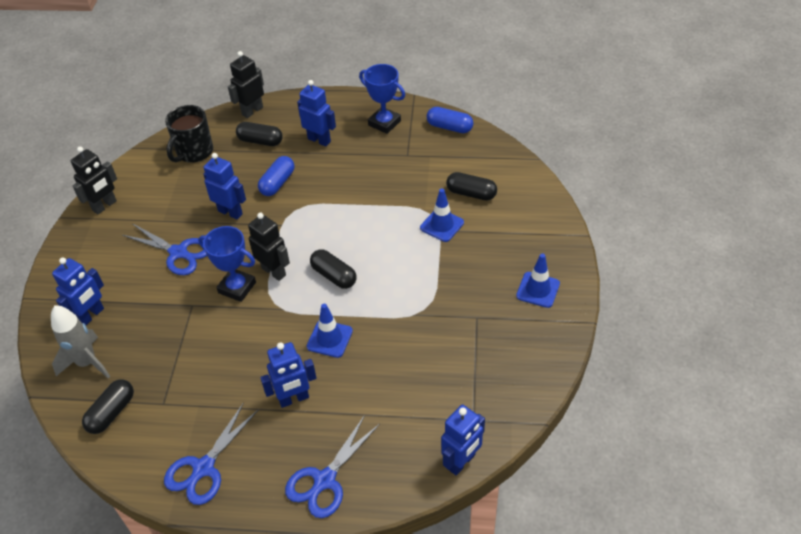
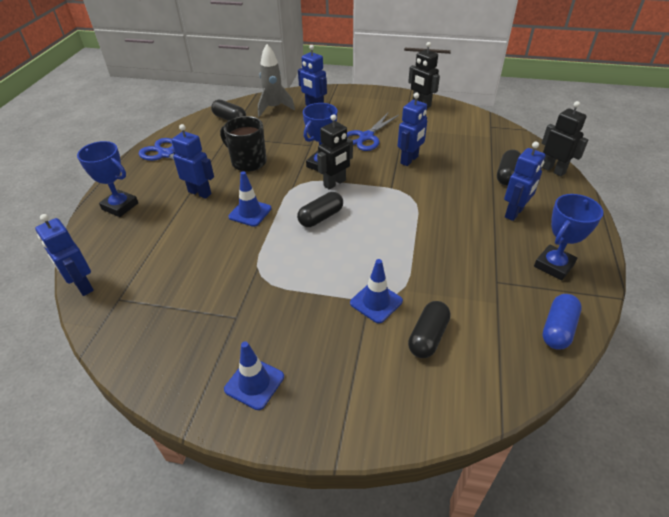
camera: 95 degrees right, 5 degrees down
(194, 152) = (487, 140): black mug -> black mug (248, 162)
(277, 183) = (447, 185): blue capsule -> none
(294, 399) = (200, 193): blue robot -> blue robot turned 135 degrees clockwise
(324, 481) = (120, 206): blue scissors -> blue trophy

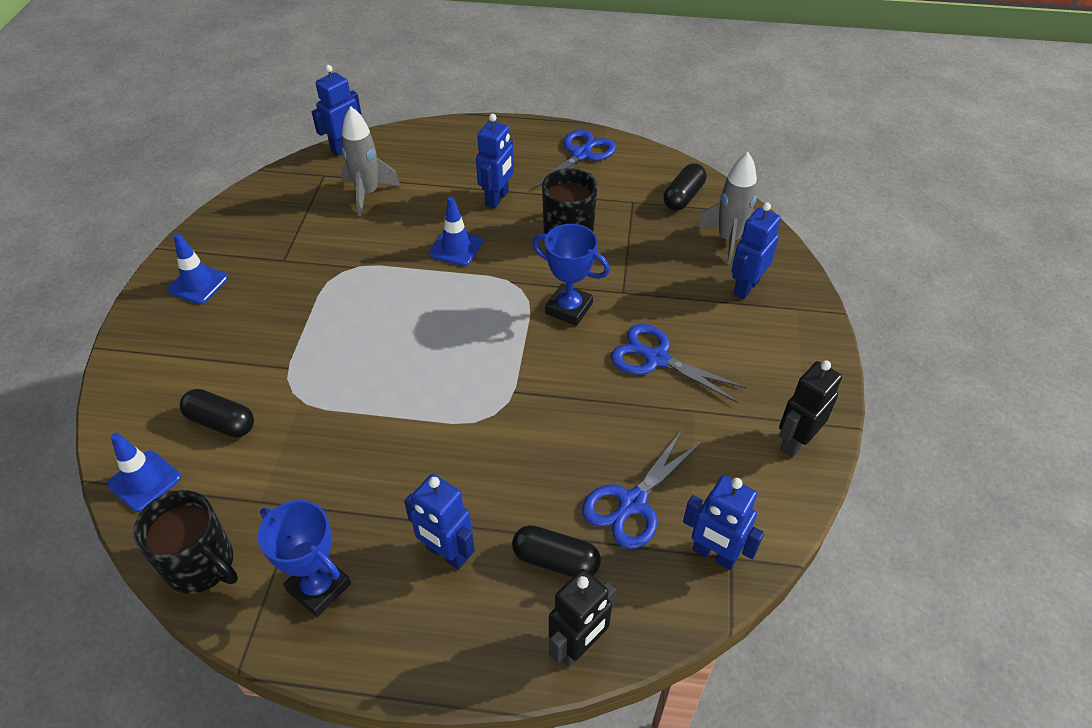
camera: 85 degrees right, 5 degrees up
(120, 206) = (470, 142): blue trophy -> none
(162, 265) = (368, 194): none -> grey rocket
(321, 217) = (444, 315): black capsule -> none
(335, 183) = (522, 325): black robot -> none
(376, 302) = (283, 374): blue traffic cone -> blue traffic cone (144, 481)
(409, 160) = (592, 416): blue robot -> blue robot (714, 555)
(466, 150) = (632, 503): none -> blue scissors
(558, 329) = (202, 565): blue capsule -> black mug

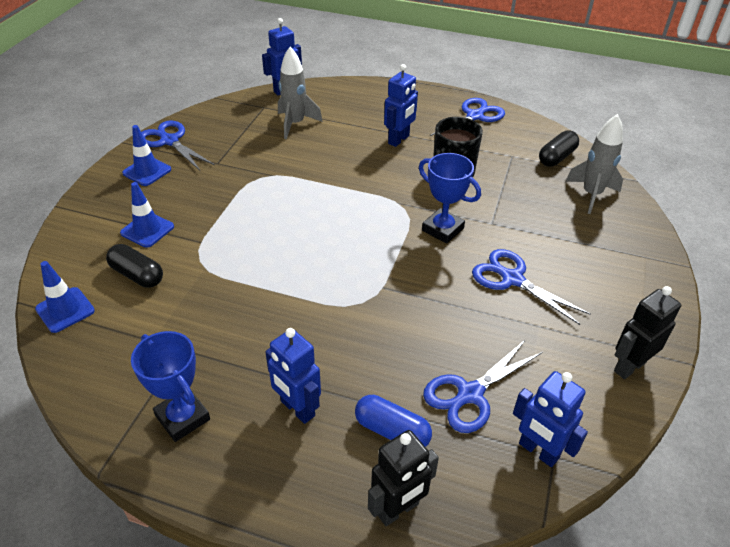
camera: 10 degrees right, 5 degrees down
(202, 565) = (92, 383): black mug -> none
(215, 238) = (169, 141): none -> blue scissors
(456, 248) = (357, 171): blue traffic cone -> blue traffic cone (147, 230)
(555, 560) = (392, 431): black capsule -> blue capsule
(745, 287) = (601, 233): blue robot -> none

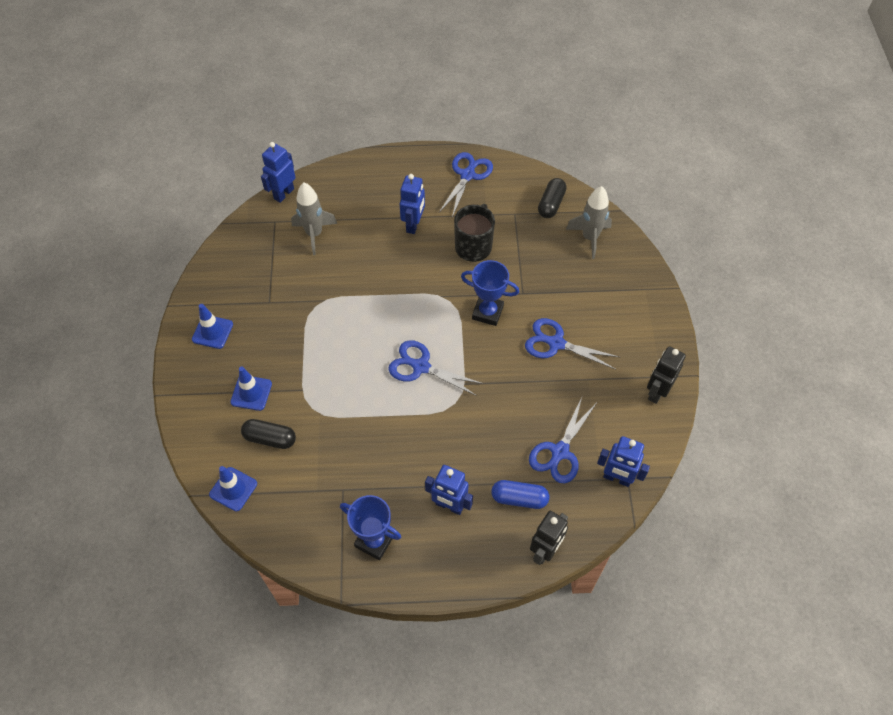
camera: 20 degrees left, 15 degrees up
(169, 141) = (211, 290): blue scissors -> blue scissors (420, 366)

